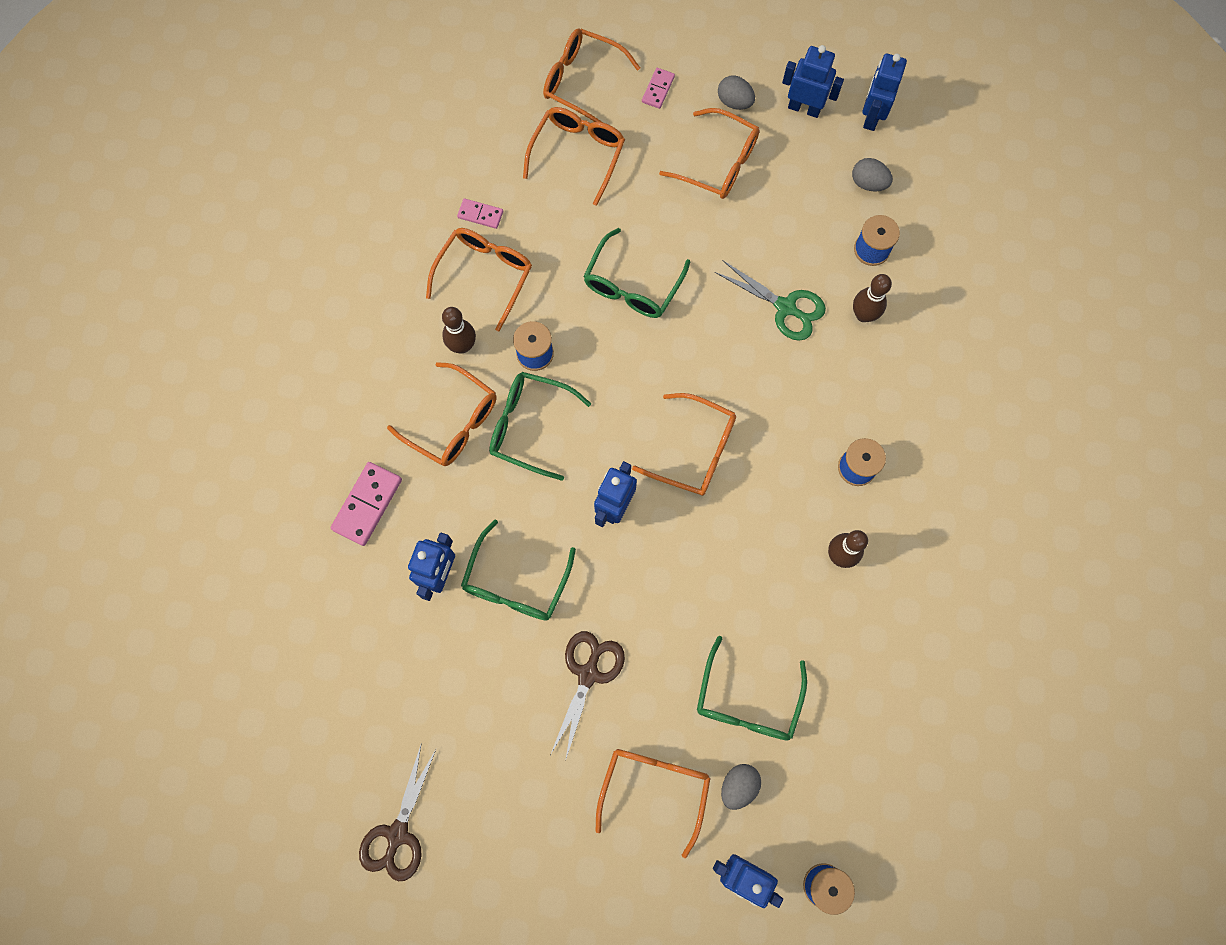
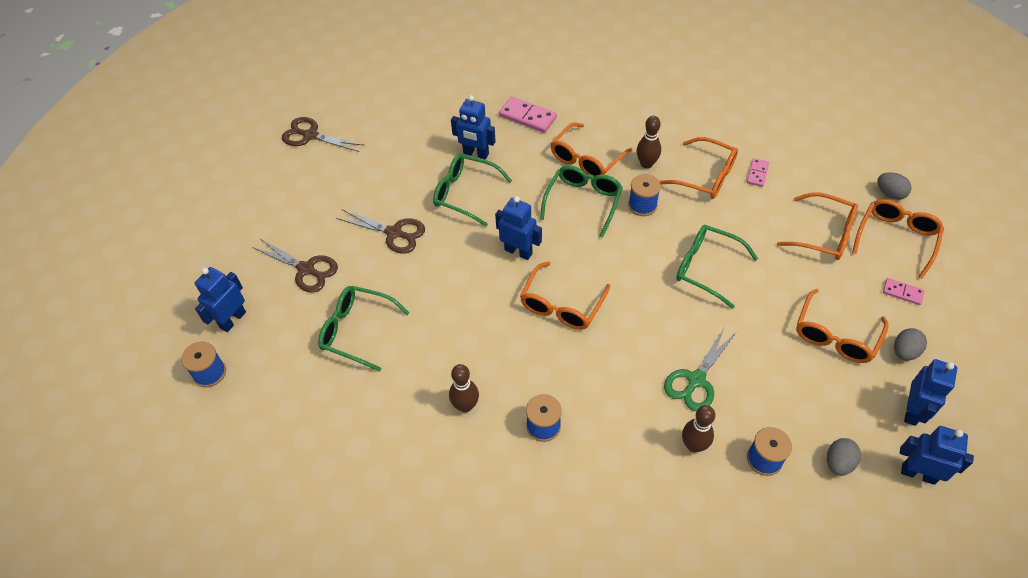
camera: 95 degrees right, 20 degrees down
(654, 788) = (306, 269): orange glasses -> brown scissors
(738, 786) = (295, 321): grey egg -> grey egg (889, 194)

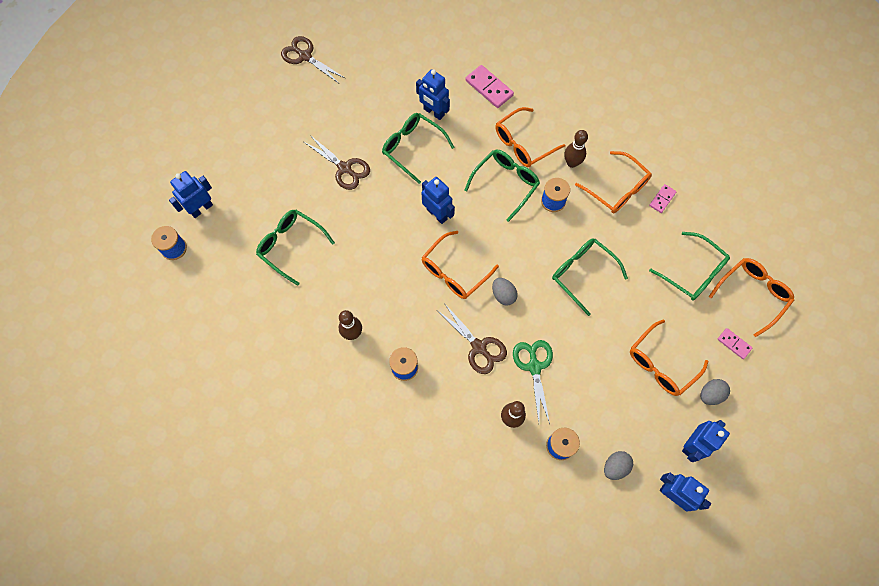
camera: 15 degrees right, 15 degrees up
(306, 269) = (267, 181): brown scissors -> brown scissors (479, 347)
(696, 380) = (534, 367): green scissors -> green scissors turned 120 degrees clockwise
(824, 234) = (693, 273): orange glasses -> green glasses
(889, 194) = (767, 251): grey egg -> grey egg (503, 295)

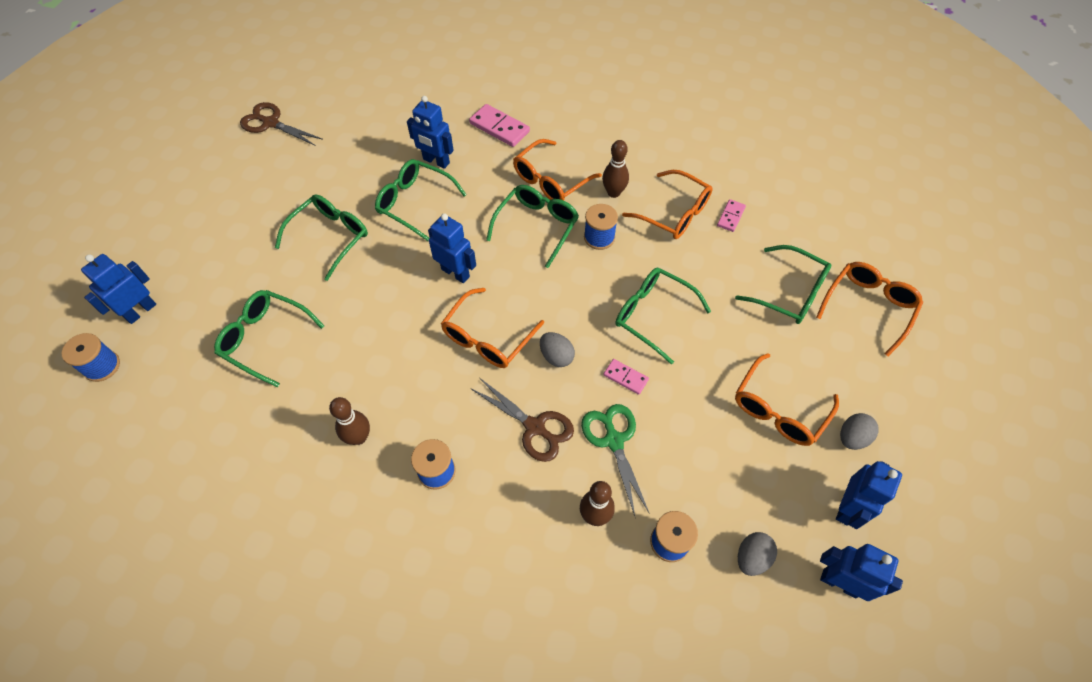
camera: 10 degrees left, 10 degrees down
(344, 168) = (330, 237): brown scissors -> green glasses
(734, 344) = (863, 369): pink domino -> pink domino (625, 377)

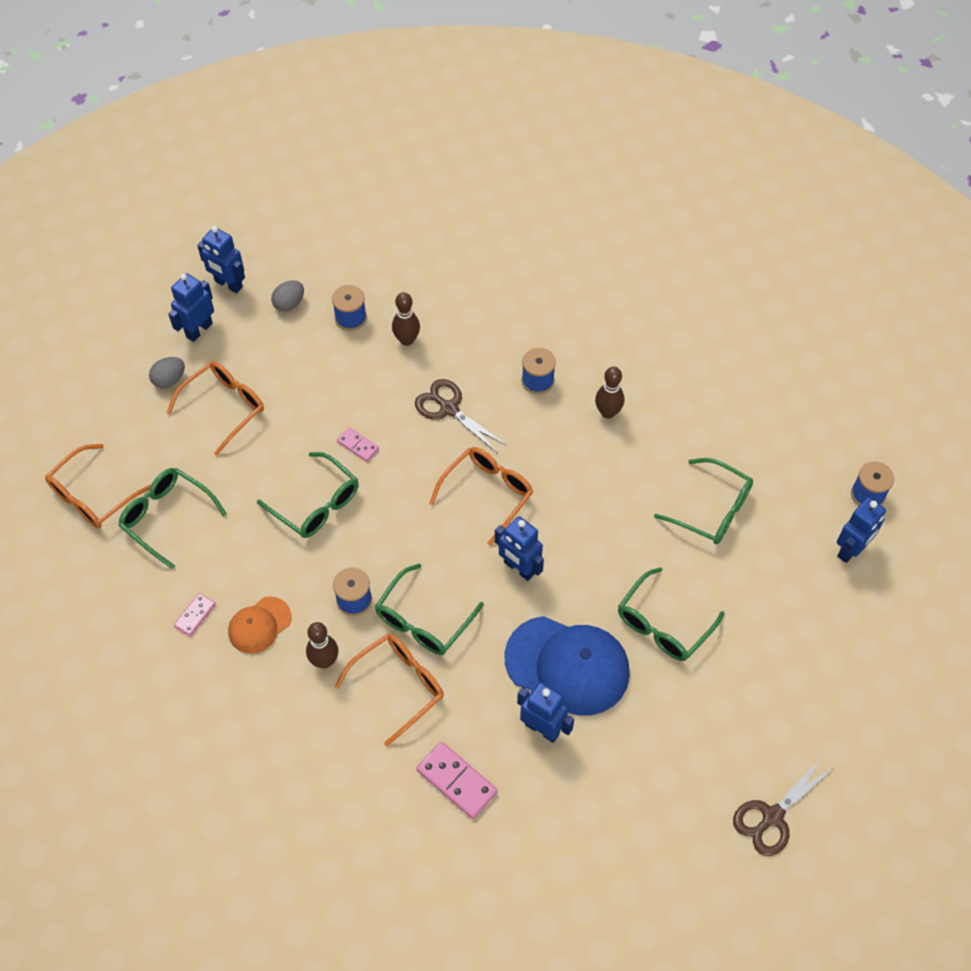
camera: 175 degrees left, 0 degrees up
(271, 123) = (772, 817): brown scissors -> brown scissors turned 105 degrees clockwise
(414, 203) = (567, 665): green glasses -> blue cap
(556, 356) = (421, 470): grey egg -> none
(614, 440) = (380, 393): green scissors -> none
(674, 213) = (259, 625): orange glasses -> orange cap

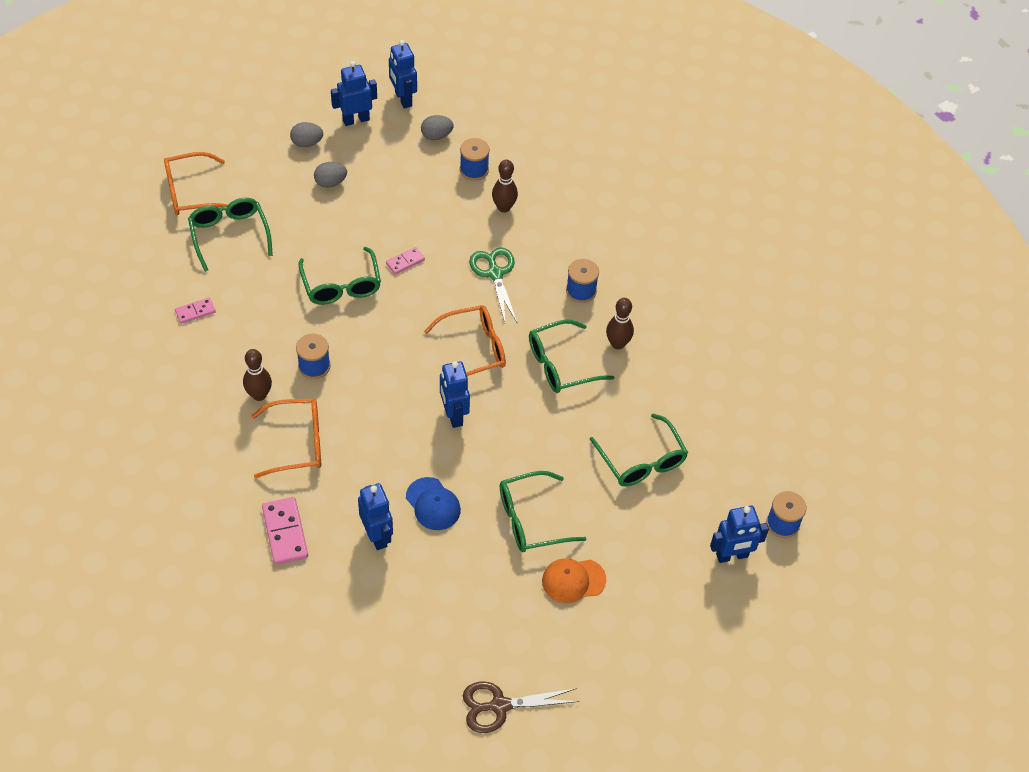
camera: 30 degrees right, 5 degrees down
(224, 407) = (330, 183): orange glasses -> grey egg
(259, 625) = (234, 344): orange cap -> orange cap (573, 580)
(358, 445) = (405, 262): pink domino -> pink domino turned 75 degrees clockwise
(423, 620) = (352, 409): green glasses -> green glasses (560, 365)
(449, 409) = (495, 273): brown scissors -> green scissors
(567, 665) = (433, 504): blue cap -> blue cap, size x0.54

